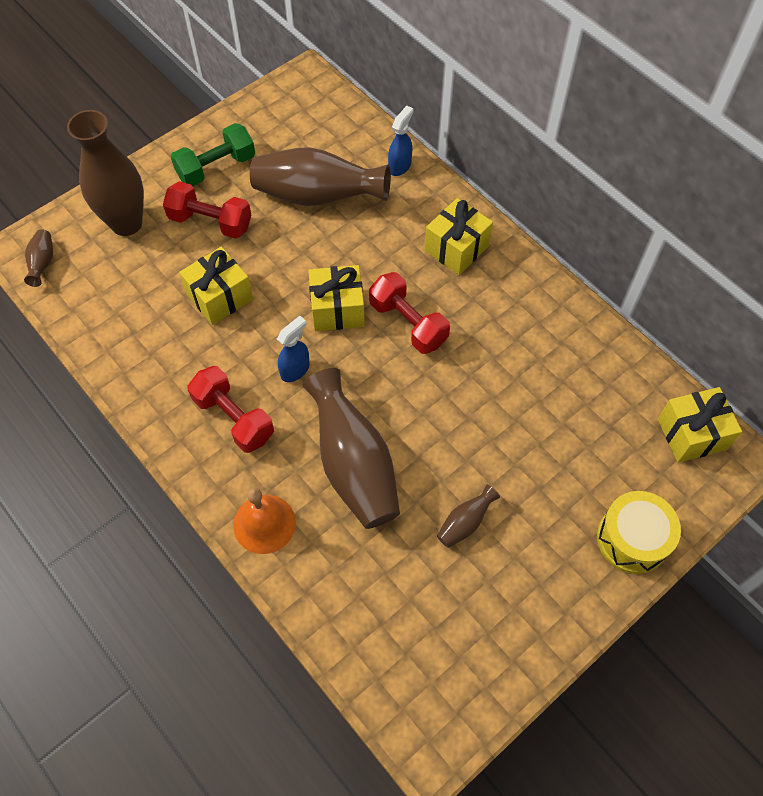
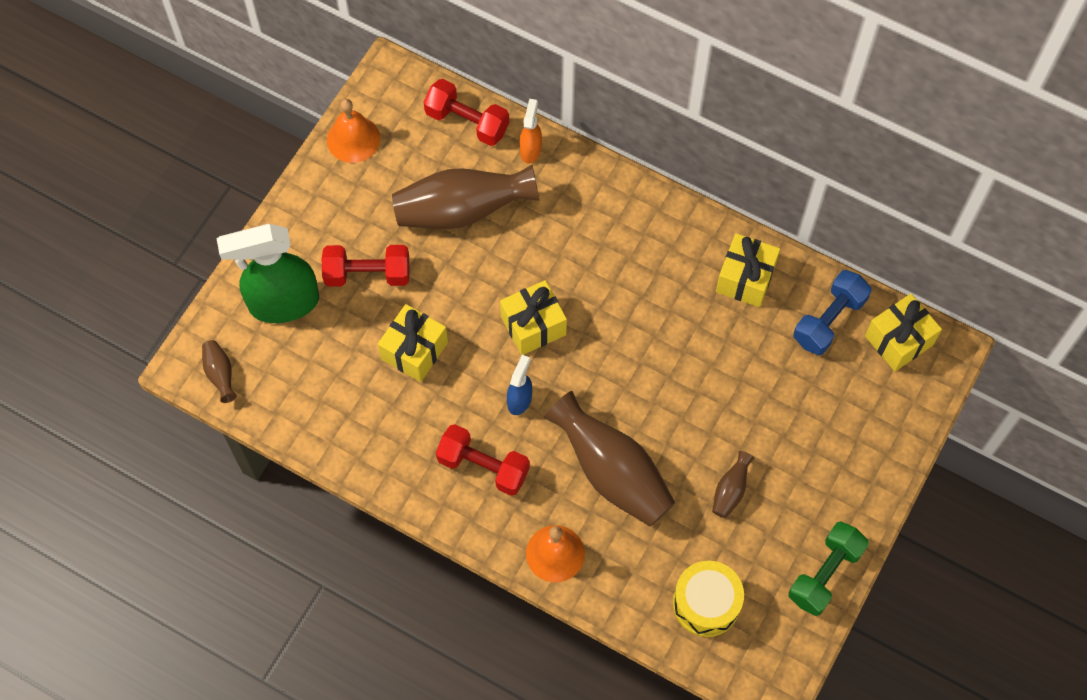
camera: 20 degrees left, 5 degrees up
(126, 223) = (283, 303): brown vase -> green spray bottle
(216, 167) = (345, 211): green dumbbell -> green dumbbell (825, 574)
(251, 115) = (353, 139): none -> orange bell
(400, 166) = (530, 150): blue spray bottle -> orange spray bottle
(408, 323) = (606, 318): red dumbbell -> red dumbbell (467, 122)
(456, 248) = (621, 223): yellow gift -> yellow gift (745, 278)
(625, 393) = (829, 320): none -> blue dumbbell
(632, 539) = (878, 455): yellow drum -> yellow drum (706, 603)

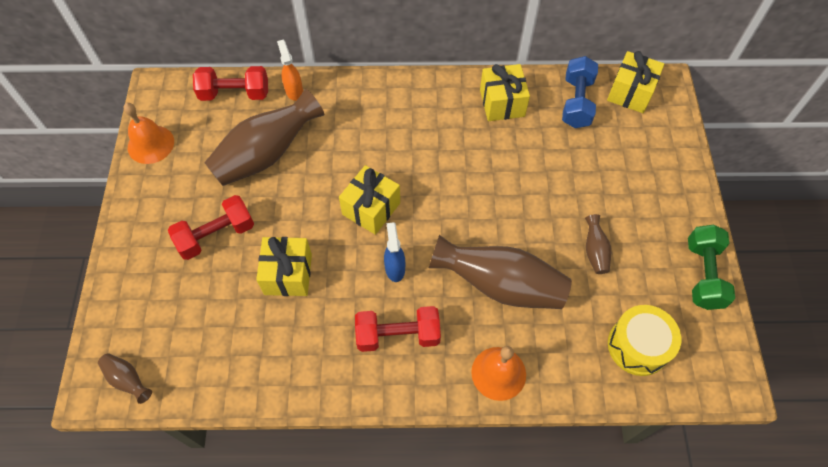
camera: 30 degrees left, 5 degrees down
(283, 303) = (155, 293): green spray bottle -> none

